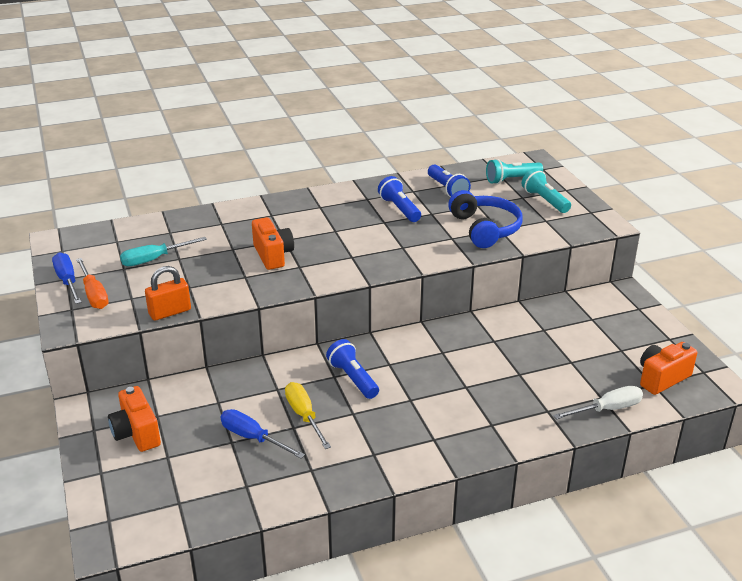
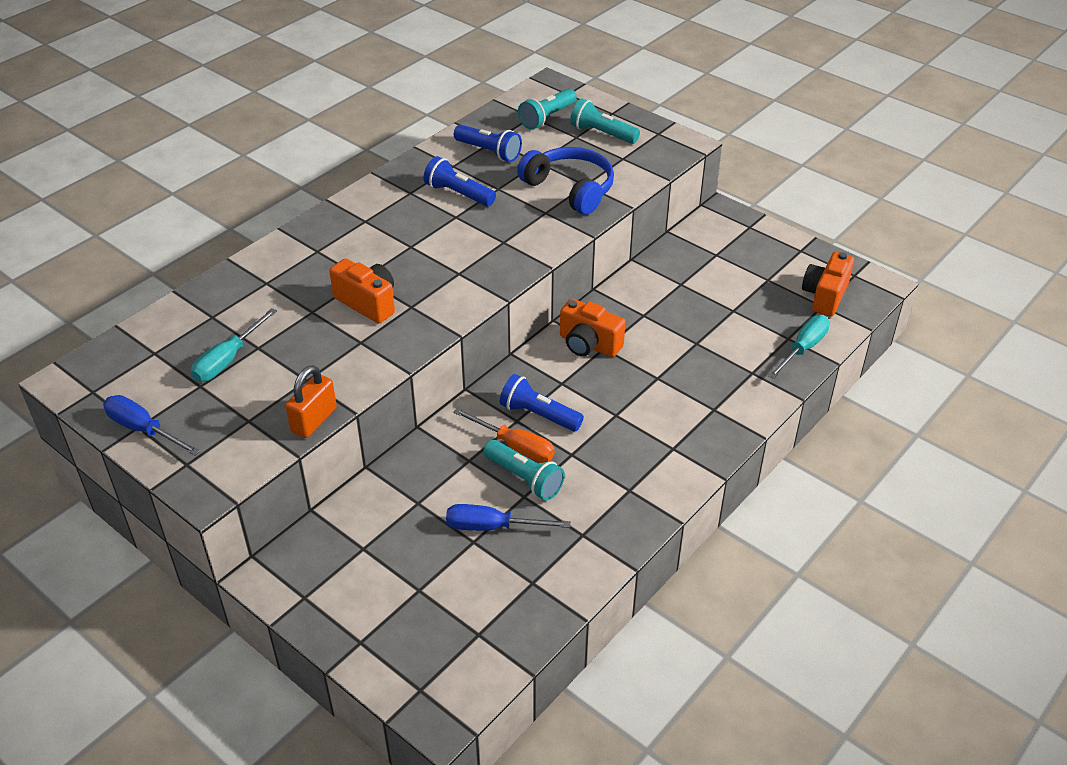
camera: 30 degrees left, 10 degrees up
(94, 294) = (196, 434): orange screwdriver -> orange screwdriver (515, 446)
(136, 433) = (358, 579): orange camera -> orange camera (588, 344)
(304, 416) = (524, 478): yellow screwdriver -> turquoise flashlight
(607, 409) = (803, 349): white screwdriver -> turquoise screwdriver

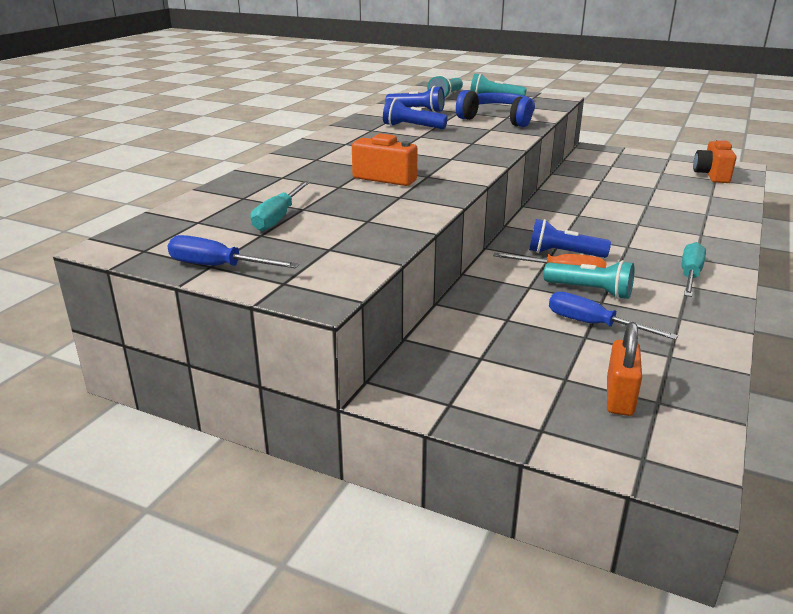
camera: 15 degrees left, 15 degrees down
(314, 420) = (397, 241): orange padlock -> orange padlock (619, 397)
(492, 527) = (593, 325): blue screwdriver -> blue screwdriver turned 45 degrees clockwise
(588, 344) = (564, 214): orange camera -> none
(803, 349) = (728, 199): turquoise screwdriver -> turquoise screwdriver (690, 275)

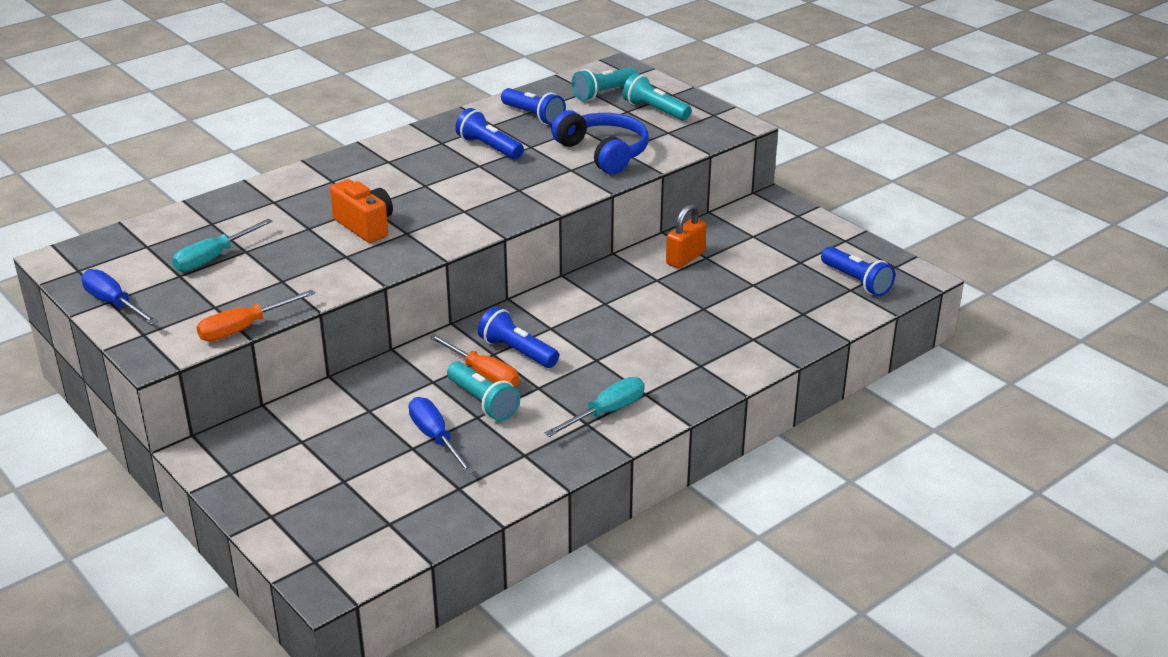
camera: 25 degrees right, 5 degrees up
(383, 257) = (244, 328): none -> orange screwdriver
(619, 397) = (364, 510): orange padlock -> orange padlock (685, 258)
(712, 175) = (856, 281): orange camera -> blue flashlight

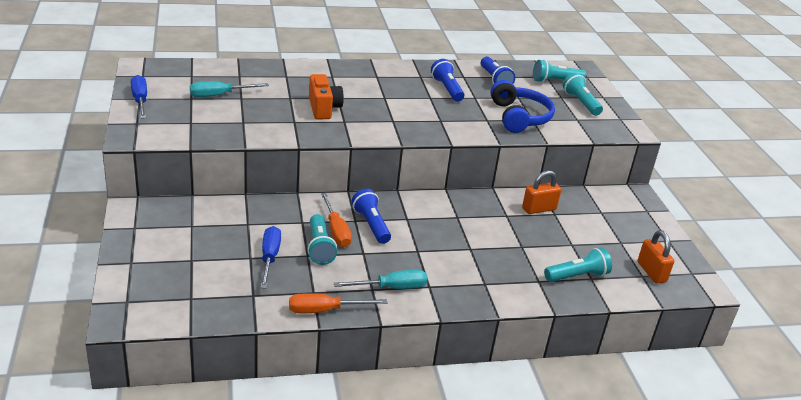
camera: 25 degrees right, 0 degrees up
(244, 328) = (193, 141): orange screwdriver -> orange screwdriver (325, 310)
(787, 317) = (577, 276): none -> turquoise flashlight
(856, 281) = (651, 272): blue flashlight -> orange padlock

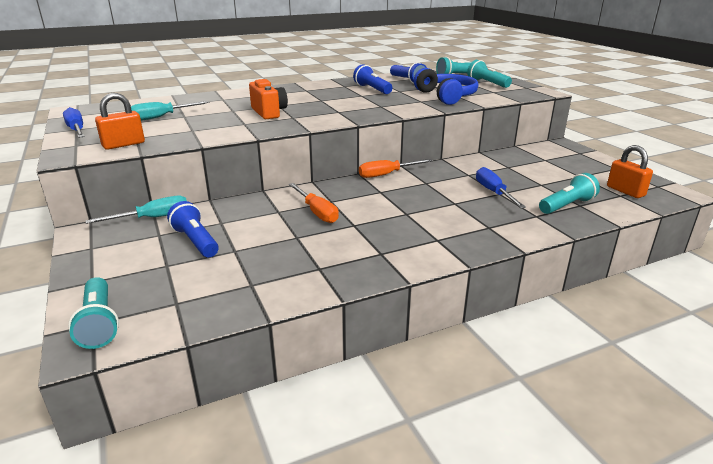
camera: 10 degrees left, 5 degrees down
(269, 258) = (256, 247): blue screwdriver -> blue screwdriver (493, 192)
(319, 248) = (306, 228): turquoise flashlight -> turquoise flashlight (99, 323)
(325, 310) = (341, 283): orange screwdriver -> orange screwdriver (387, 174)
(371, 225) = (349, 202): blue flashlight -> blue flashlight (196, 241)
(391, 288) = (400, 248): turquoise screwdriver -> turquoise screwdriver (153, 218)
(539, 209) = (492, 166): orange padlock -> orange padlock (123, 144)

